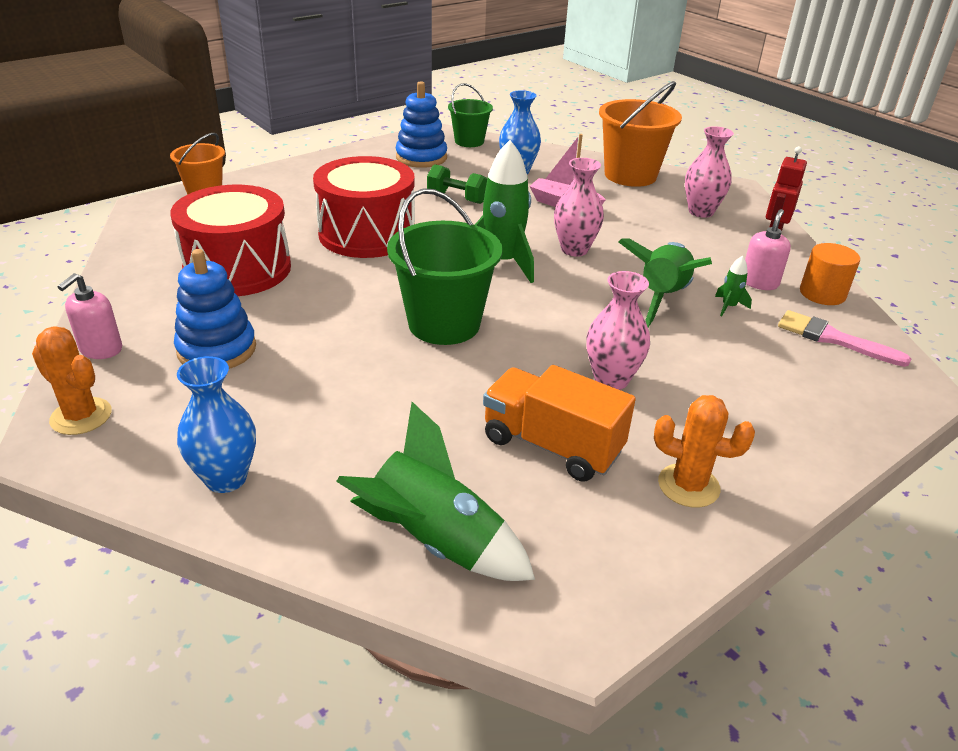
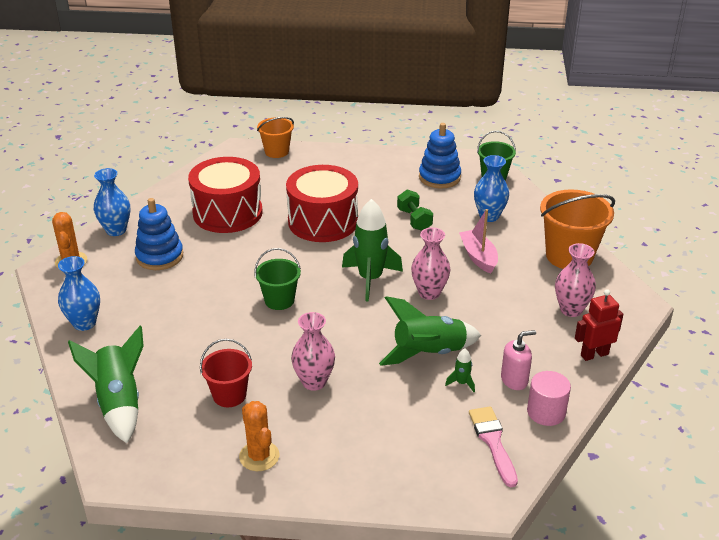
camera: 45 degrees right, 0 degrees up
(101, 349) = (116, 230): pink soap dispenser -> blue vase
(444, 324) = (279, 300): green bucket -> green bucket, size x0.60
(551, 445) = (229, 395): orange truck -> red bucket
(822, 294) = (546, 412): orange cylinder -> pink cylinder

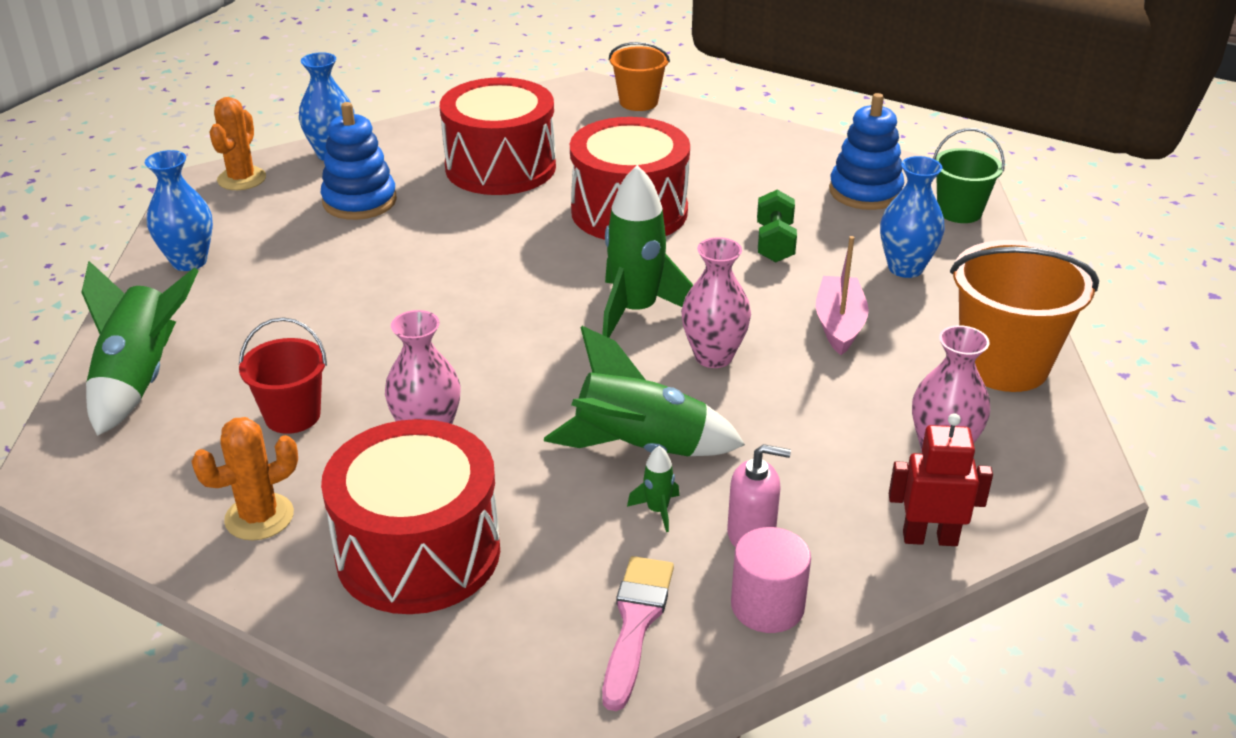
camera: 25 degrees right, 0 degrees up
(259, 456) = (259, 517): orange cactus -> orange cactus turned 60 degrees clockwise
(279, 300) = (474, 304): green bucket -> none
(360, 445) = (418, 552): none -> red drum

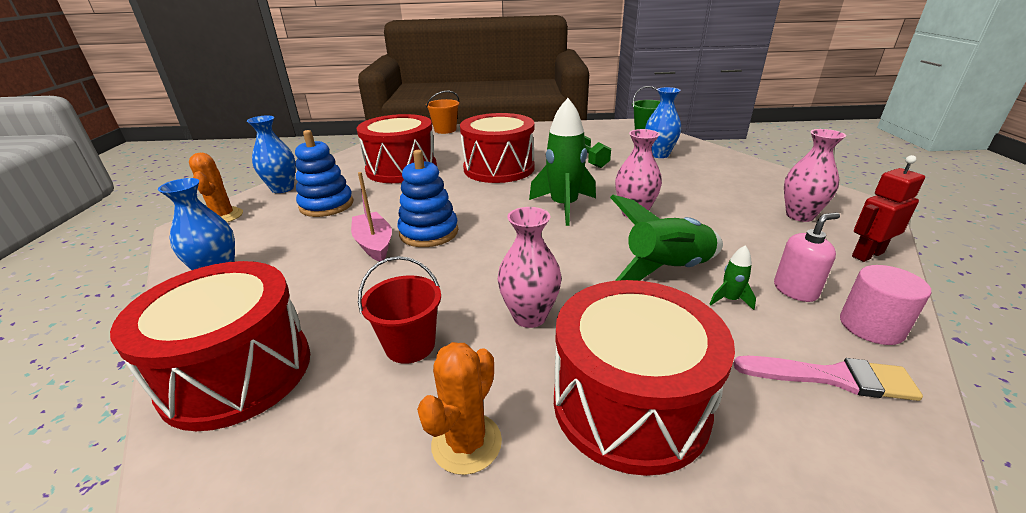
camera: 30 degrees left, 5 degrees down
(140, 379) = (237, 372): green rocket -> red drum
(636, 623) = (832, 377): pink brush -> pink brush turned 120 degrees clockwise
(839, 324) = (668, 182): pink boat -> pink boat (374, 244)
(865, 192) = (598, 135): blue stacking toy -> blue stacking toy (429, 232)
(1003, 365) = (758, 175): orange bucket -> none

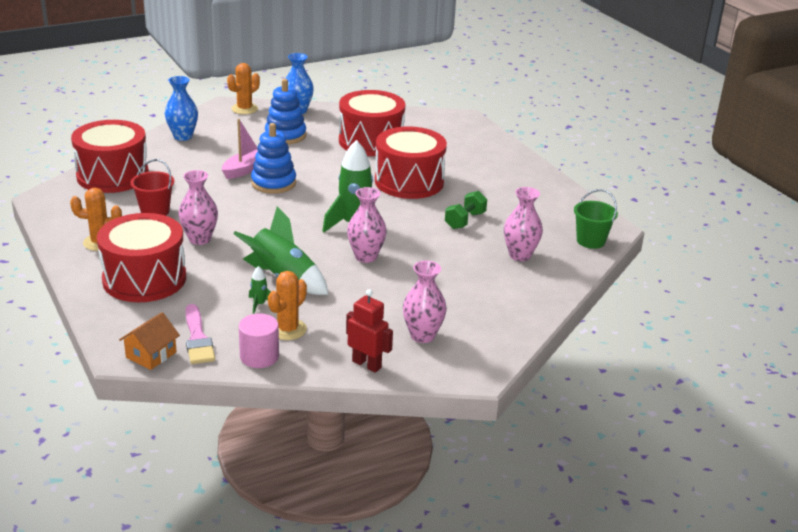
camera: 60 degrees right, 0 degrees up
(445, 130) = (483, 133): orange bucket -> none
(659, 154) = (520, 255): blue vase -> pink vase
(795, 290) = (288, 329): pink soap dispenser -> orange cactus
(900, 449) = (151, 355): none -> orange house

